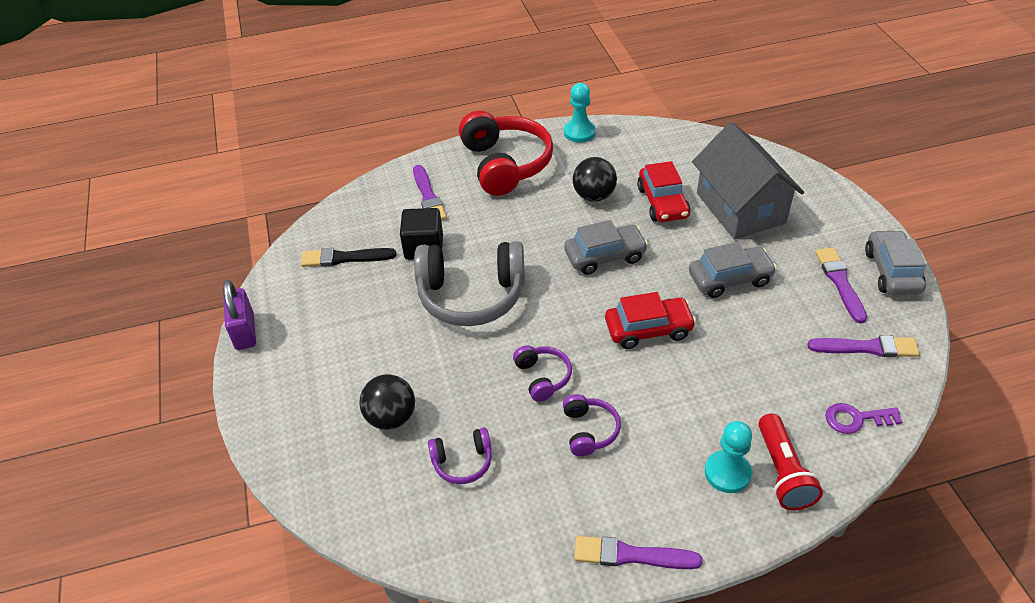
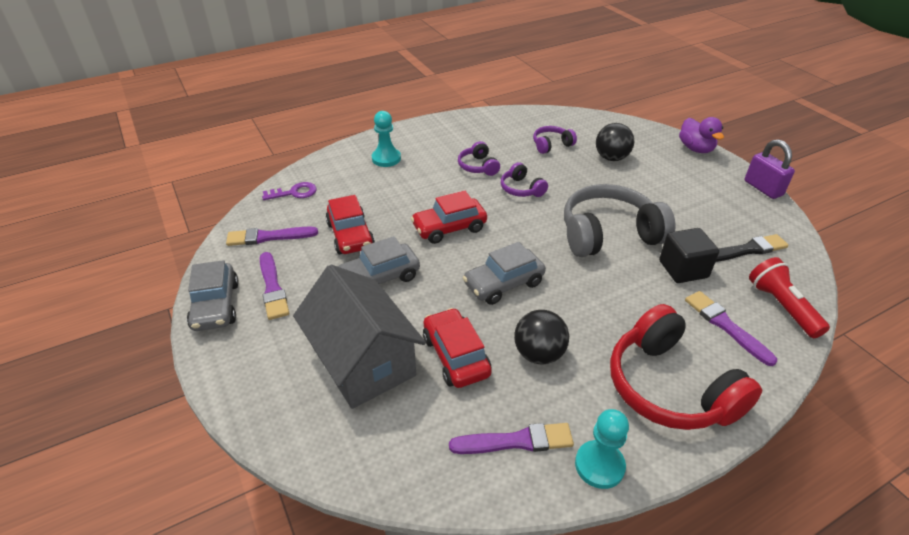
camera: 165 degrees right, 5 degrees down
(259, 417) = (695, 149): none -> purple duck
(631, 555) = (439, 124): purple brush -> purple brush (516, 441)
(767, 335) = (350, 235): none -> red car
(782, 472) = (351, 162): red flashlight -> red flashlight (781, 307)

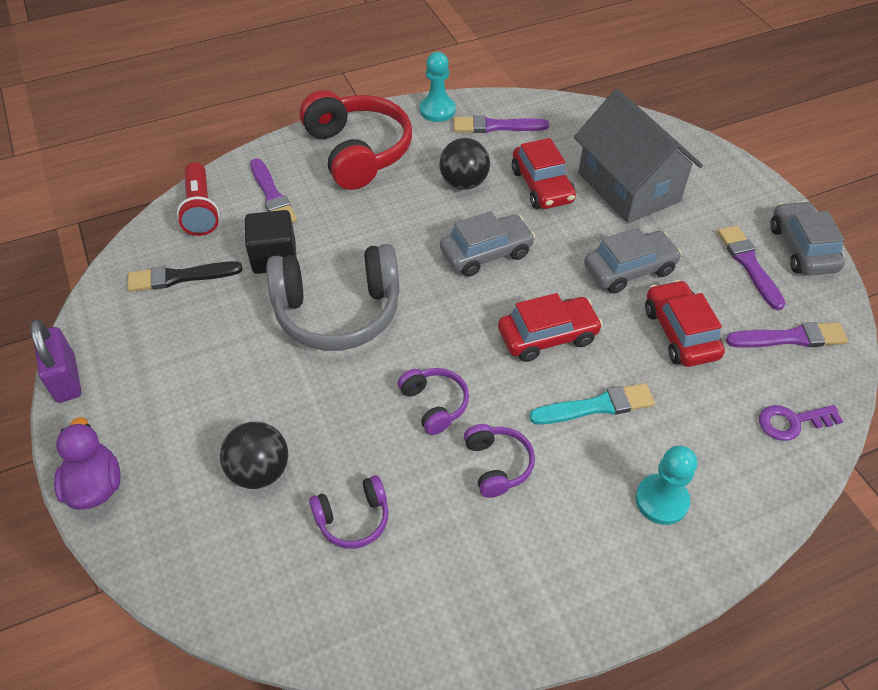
camera: 175 degrees left, 10 degrees up
(418, 193) = (596, 406): none -> turquoise brush

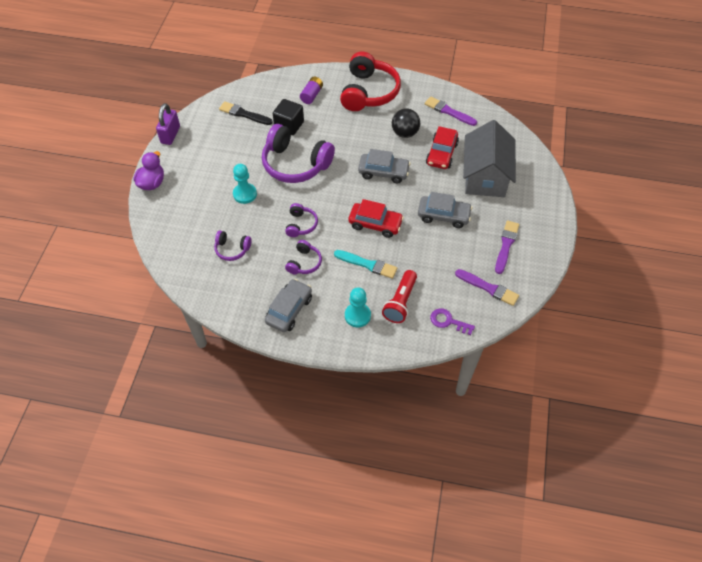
camera: 35 degrees right, 5 degrees up
(200, 210) = (276, 87): red flashlight -> red flashlight (400, 302)
(260, 471) = (213, 211): black ball -> none
(272, 196) = (311, 95): purple brush -> purple battery
(338, 311) = (295, 164): grey headphones -> purple headphones
(437, 110) = (427, 88): turquoise pawn -> turquoise pawn (245, 194)
(680, 333) = (437, 256): red car -> none
(802, 248) = (543, 253): grey car -> grey car (289, 310)

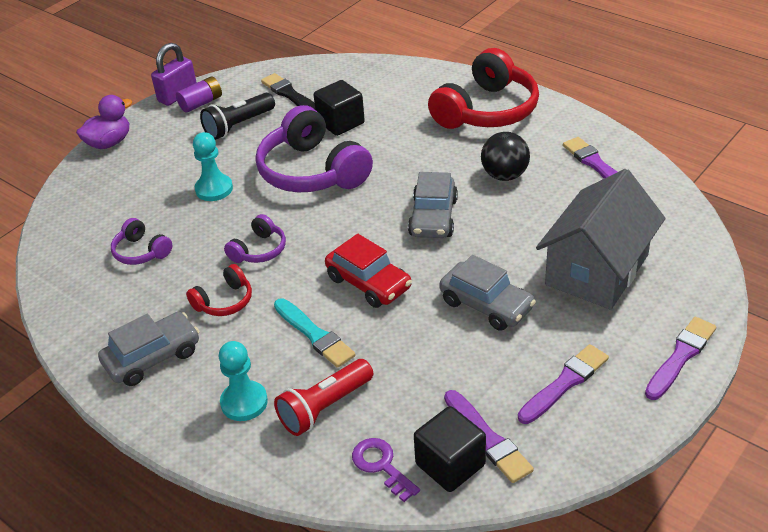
camera: 30 degrees right, 15 degrees down
(227, 145) = (238, 125): none -> black flashlight
(304, 262) = (224, 301): purple headphones -> red headphones
(311, 95) = (400, 95): purple battery -> purple battery (201, 103)
(383, 172) = (433, 217): grey car -> grey car turned 60 degrees clockwise
(441, 154) = (544, 218): red car -> none
(479, 308) = (450, 464): none -> black cube
(549, 212) = (680, 357): none -> purple brush

